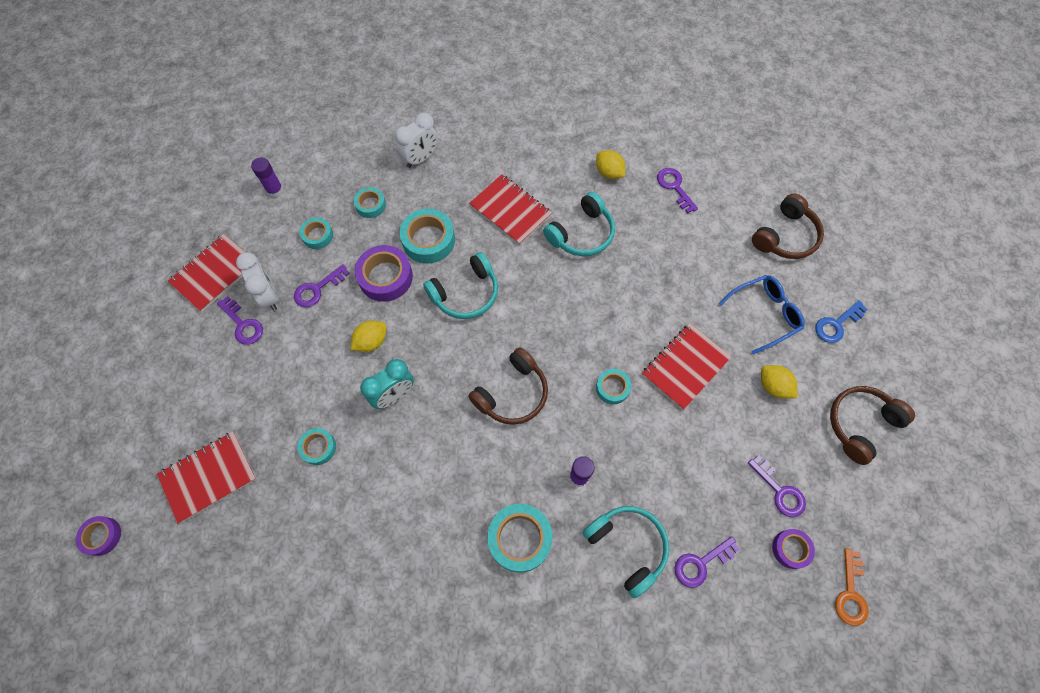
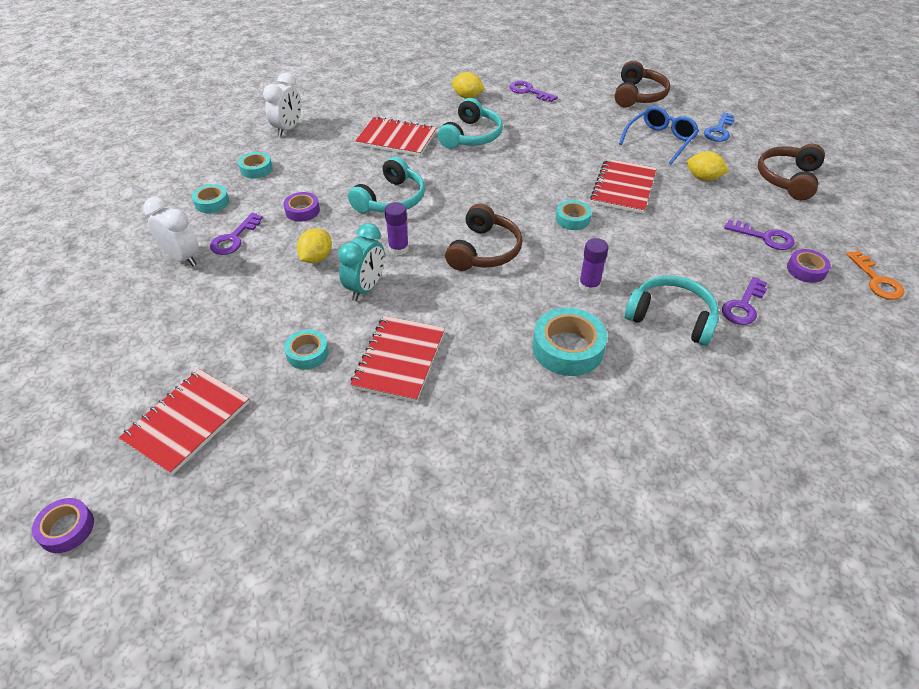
camera: 25 degrees left, 20 degrees down
(214, 274) = (107, 260): red notebook -> red notebook (399, 360)
(243, 324) = (162, 287): purple key -> none
(275, 190) = (146, 185): purple glue stick -> purple glue stick (398, 248)
(385, 277) = (302, 211): purple tape -> purple tape, size x0.58
(428, 240) = (330, 176): turquoise tape -> none

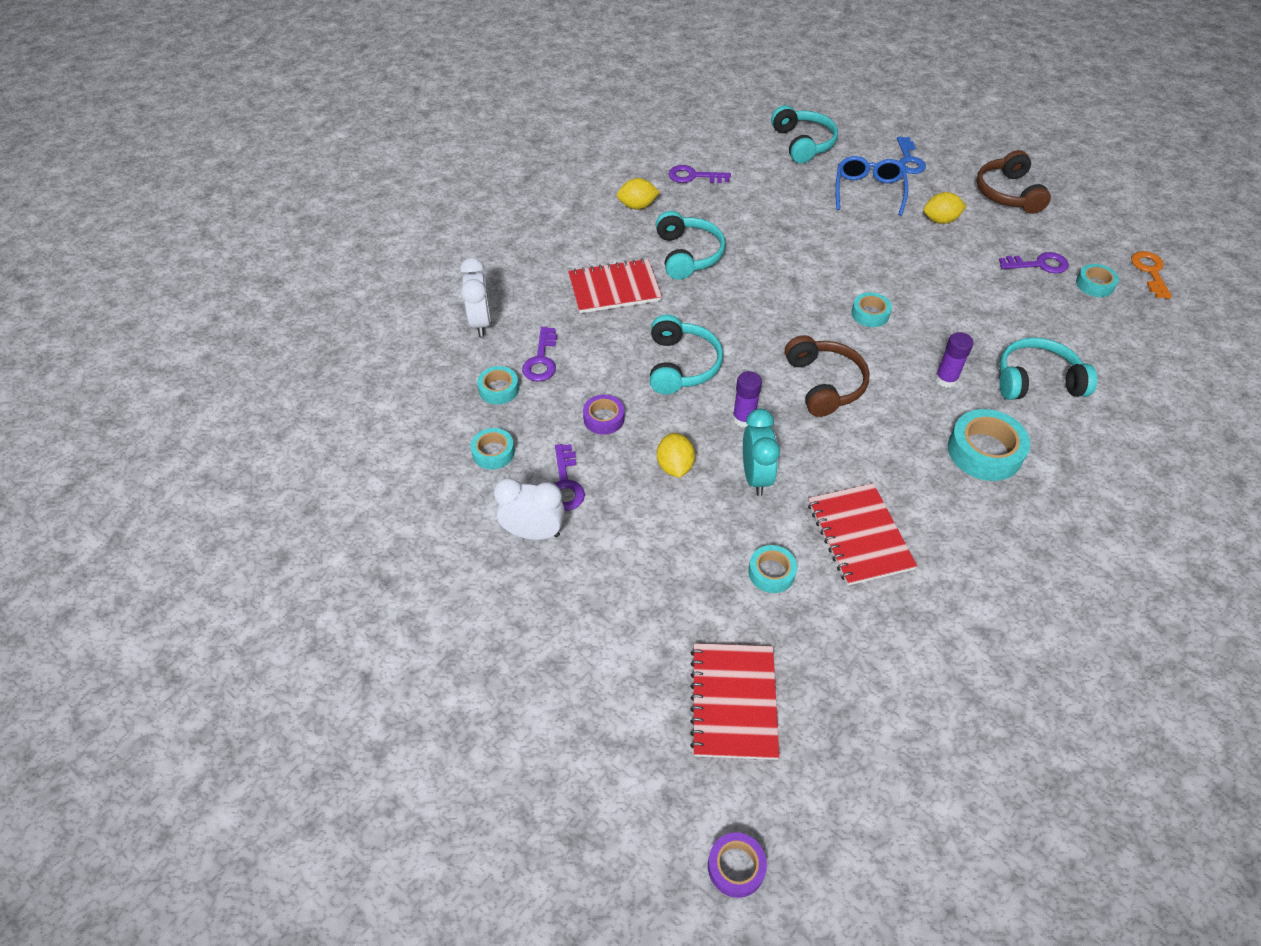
camera: 30 degrees left, 5 degrees up
(623, 188) = (883, 259): red notebook -> none
(638, 95) = (803, 143): brown headphones -> turquoise headphones
(743, 305) = (1078, 342): purple key -> purple key (541, 360)
(806, 270) = (1094, 284): purple tape -> turquoise tape
(876, 280) = (1150, 272): orange key -> orange key turned 135 degrees counterclockwise

